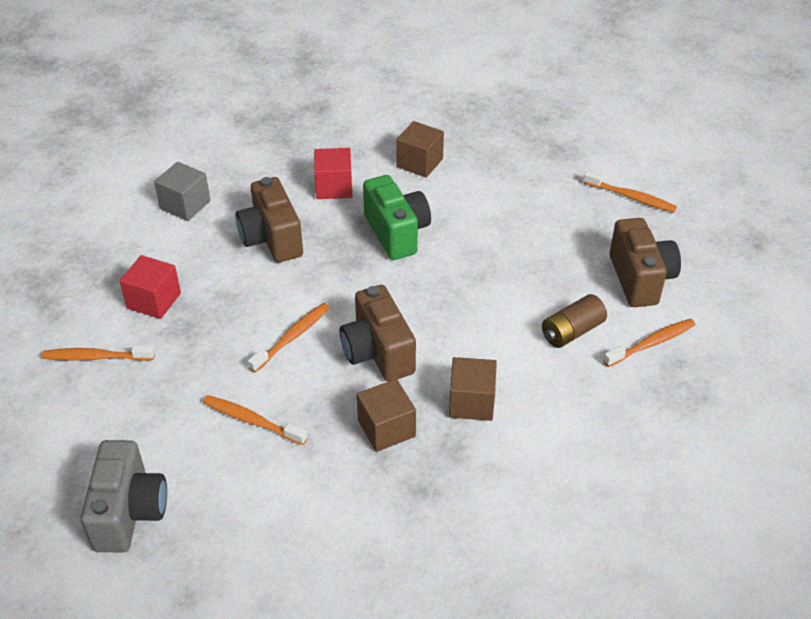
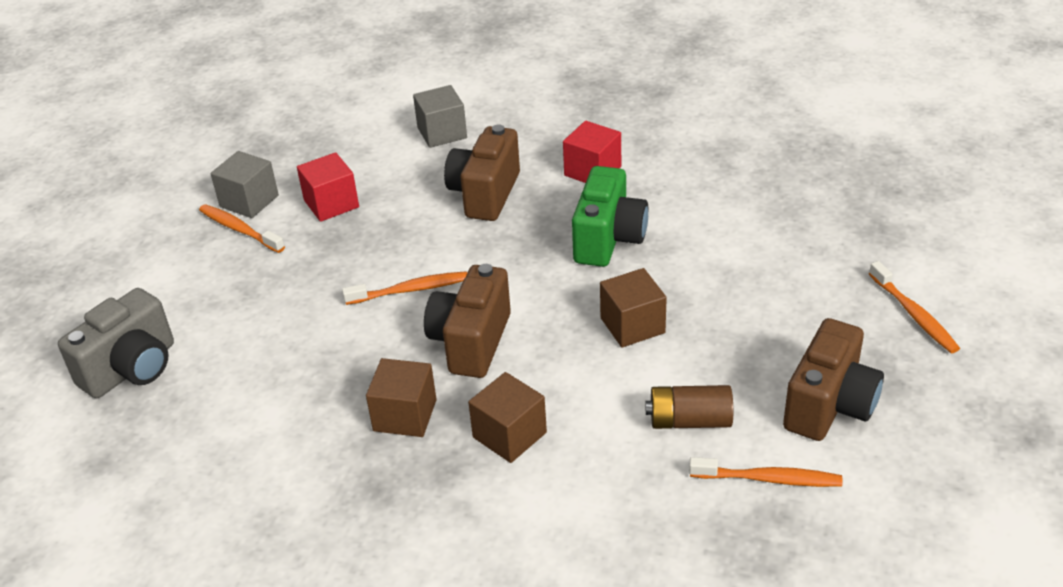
camera: 40 degrees right, 5 degrees down
(77, 330) = (249, 201): none -> grey cube
(252, 420) = (300, 345): orange toothbrush -> none
(419, 163) = (704, 182): brown cube -> brown cube (632, 325)

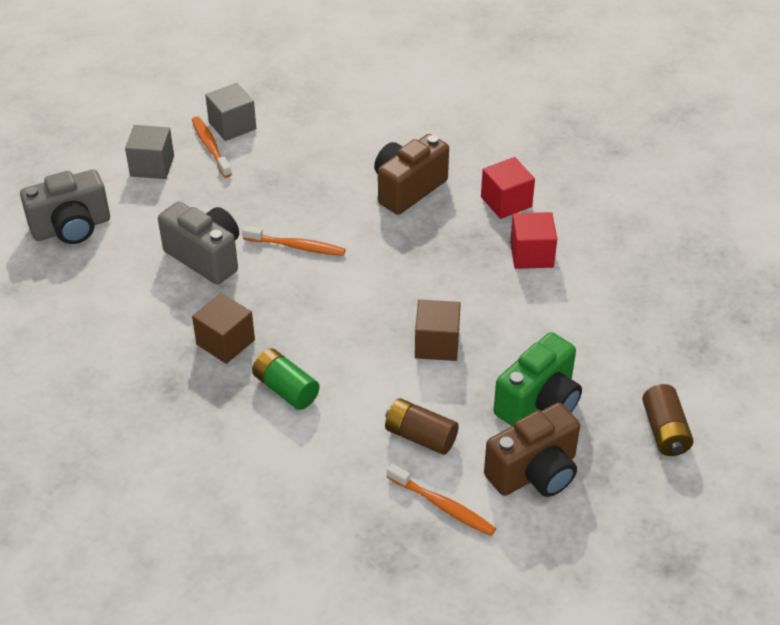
camera: 25 degrees right, 5 degrees up
(316, 338) = (206, 257): none -> grey camera
(331, 204) = (289, 151): red cube -> red cube (531, 254)
(442, 133) = (413, 122): grey cube -> grey cube (152, 166)
(471, 342) = (310, 306): brown camera -> none
(509, 435) = (285, 389): brown cube -> green battery
(608, 239) = (473, 266): green camera -> green camera (539, 402)
(914, 314) = (665, 431): orange toothbrush -> brown battery

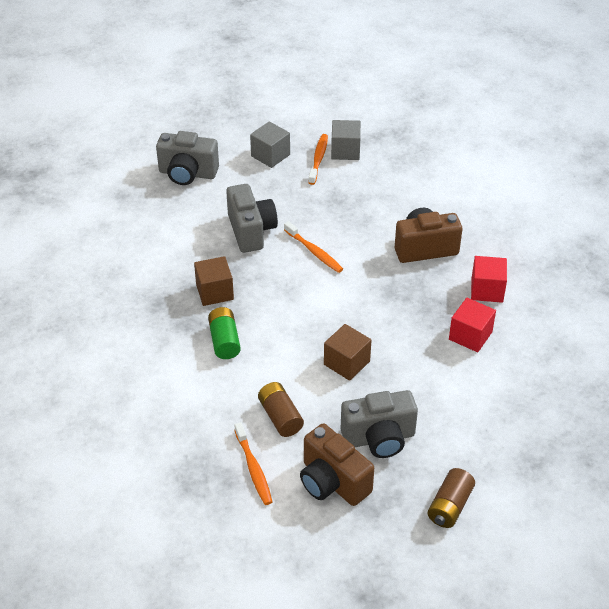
camera: 35 degrees right, 0 degrees up
(534, 472) = (332, 482): brown camera -> brown camera turned 45 degrees clockwise
(539, 402) = (379, 438): green camera -> grey camera

